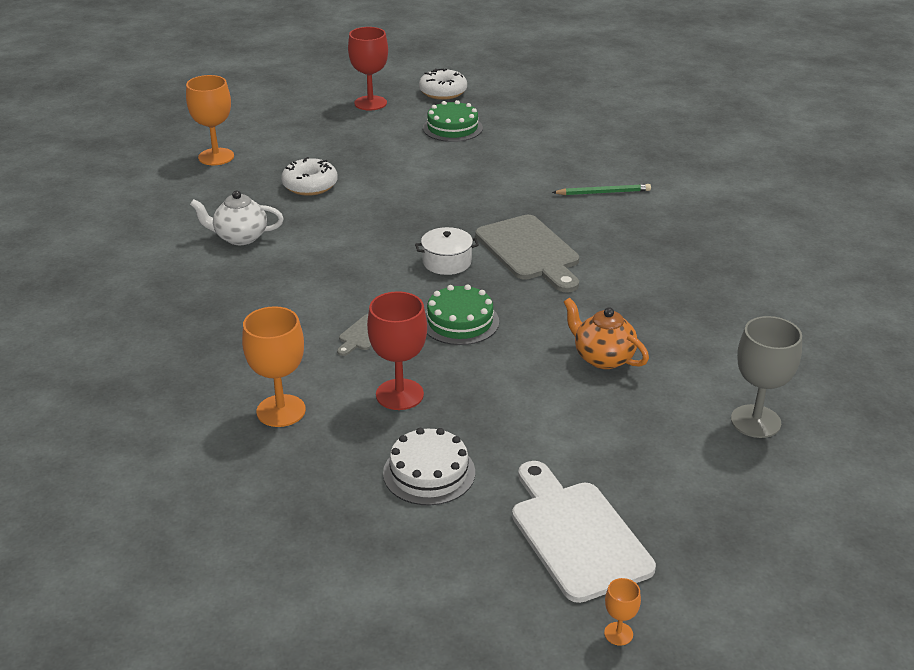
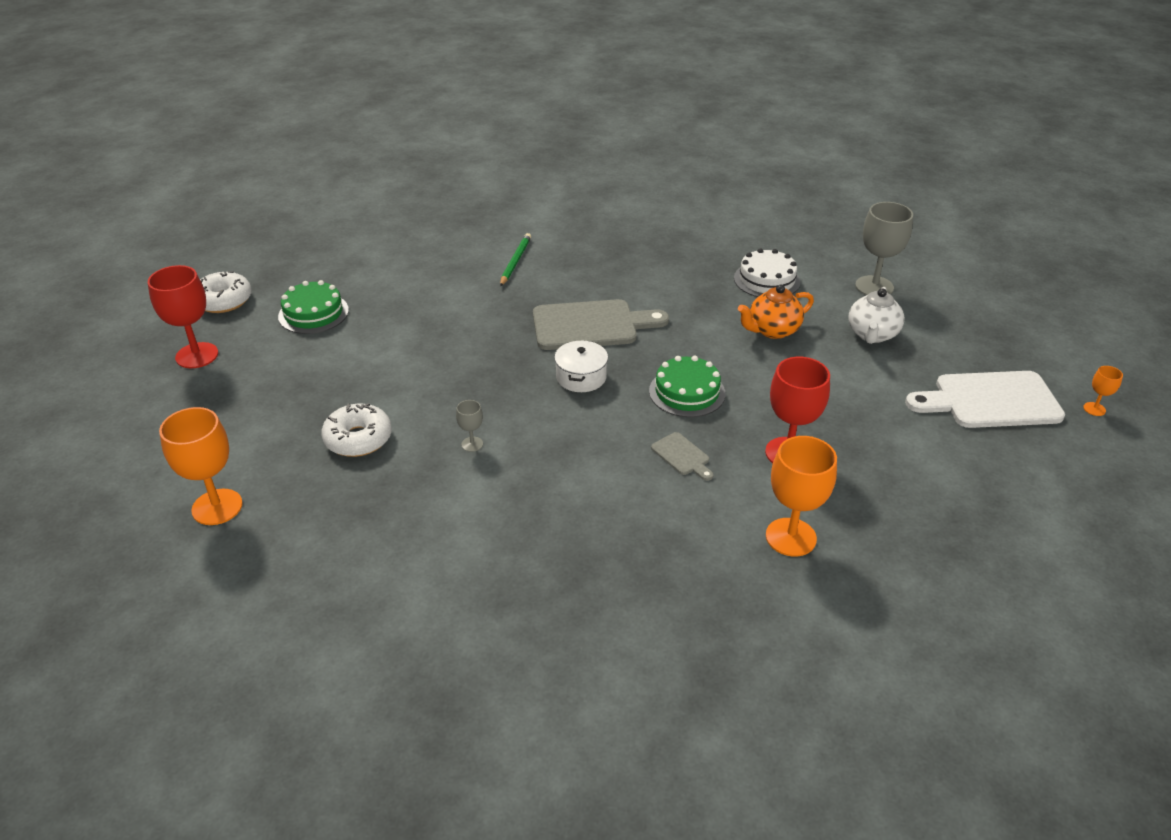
camera: 70 degrees left, 5 degrees up
(240, 237) = (439, 515): white teapot -> white teapot (872, 335)
(328, 232) = (472, 444): none -> grey goblet
(429, 472) = (904, 459): white cake -> white cake (767, 280)

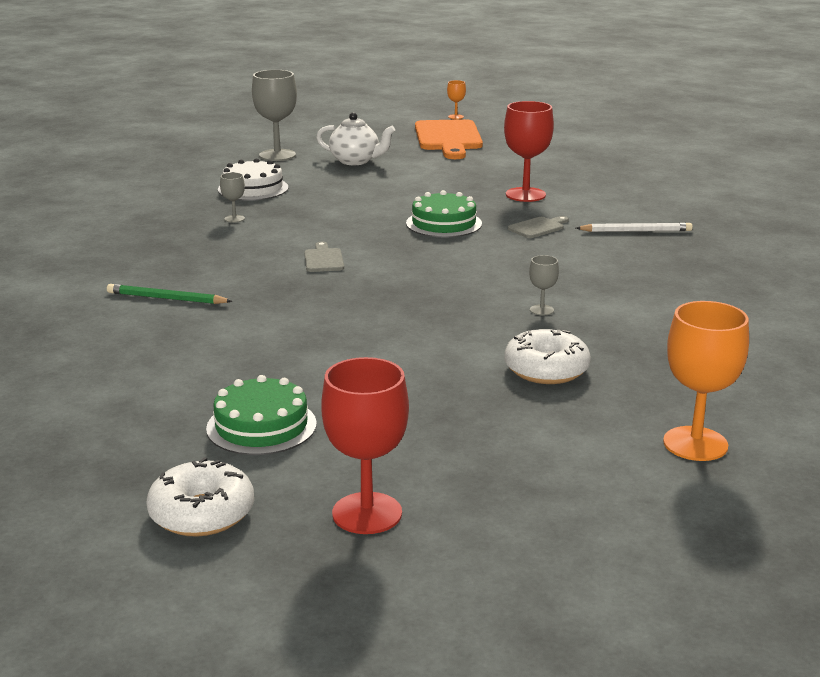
camera: 90 degrees left, 15 degrees down
(581, 377) = (420, 264): white pot -> none
(591, 325) = (323, 259): grey cutting board -> grey cutting board, size x0.46
(678, 532) = (635, 231): none -> white pencil
(684, 276) = (234, 219): none -> grey goblet
(772, 330) = (344, 191): orange teapot -> none
(791, 537) = (626, 199): orange goblet -> none
(990, 401) = (448, 138): white cutting board -> orange cutting board

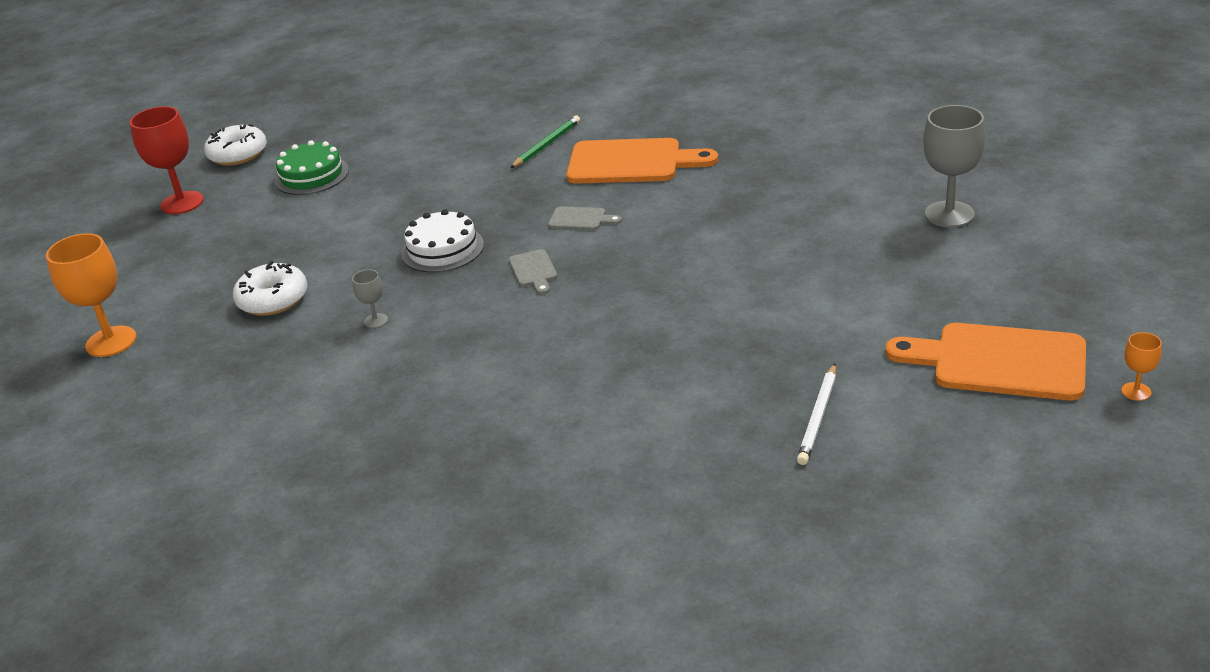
camera: 115 degrees right, 10 degrees up
(206, 255) = (631, 162): none -> orange cutting board
(234, 219) = (723, 179): grey goblet -> none
(253, 188) = (819, 192): white cake -> white cake (442, 249)
(355, 161) = (903, 268): white teapot -> none
(444, 223) = (635, 301): green cake -> none
(525, 195) = (702, 381): red goblet -> none
(538, 227) = (582, 365): grey cutting board -> grey cutting board (534, 270)
(635, 231) = (522, 440): white pencil -> white pencil (818, 417)

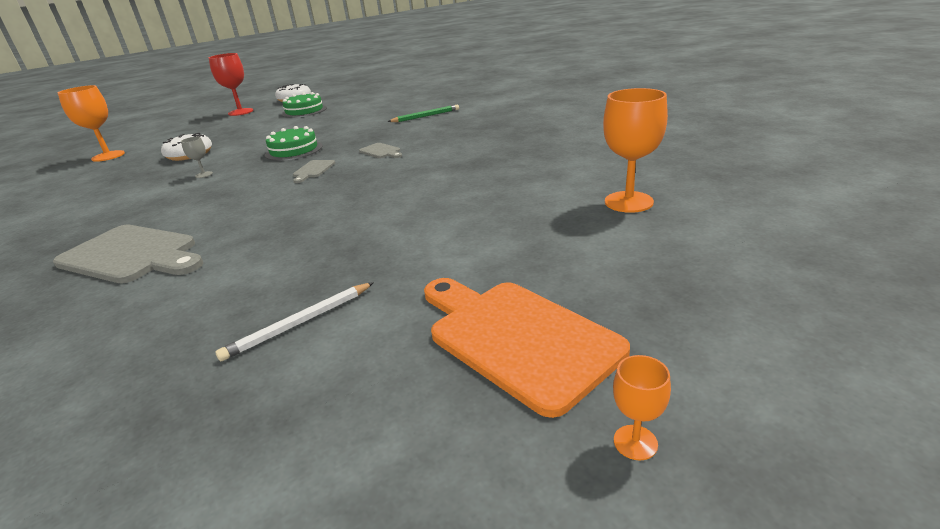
camera: 30 degrees right, 5 degrees down
(442, 249) = (294, 150): white cake -> green cake
(512, 433) = (132, 255): none -> grey cutting board
(631, 162) = (455, 131): orange cutting board -> none
(949, 214) = (628, 202): grey goblet -> orange goblet

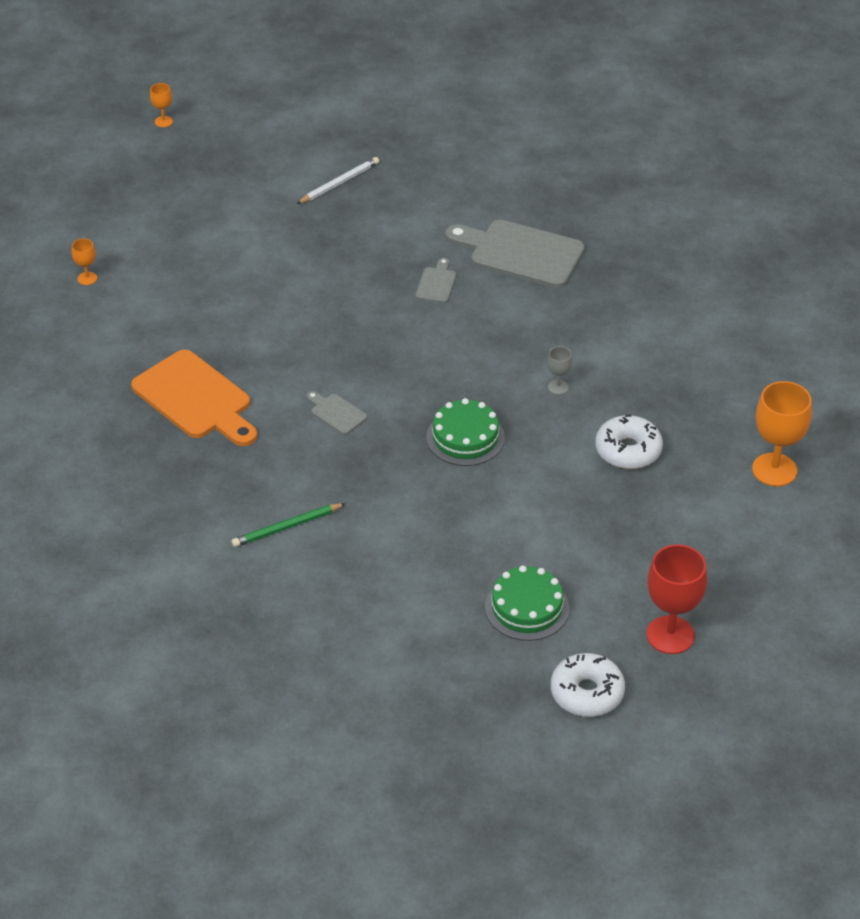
camera: 175 degrees right, 15 degrees up
(313, 170) = (412, 377): grey cutting board -> grey cutting board (436, 283)
(516, 337) = (205, 168): orange cutting board -> orange cutting board (196, 399)
(628, 202) = (87, 278): orange goblet -> orange goblet, size x0.48

